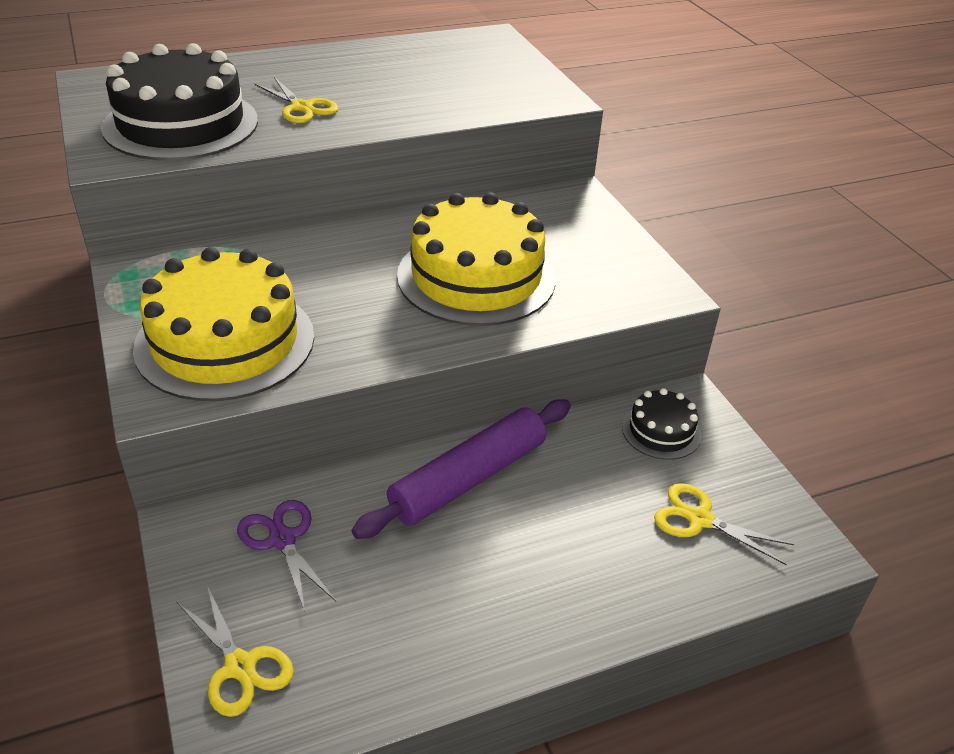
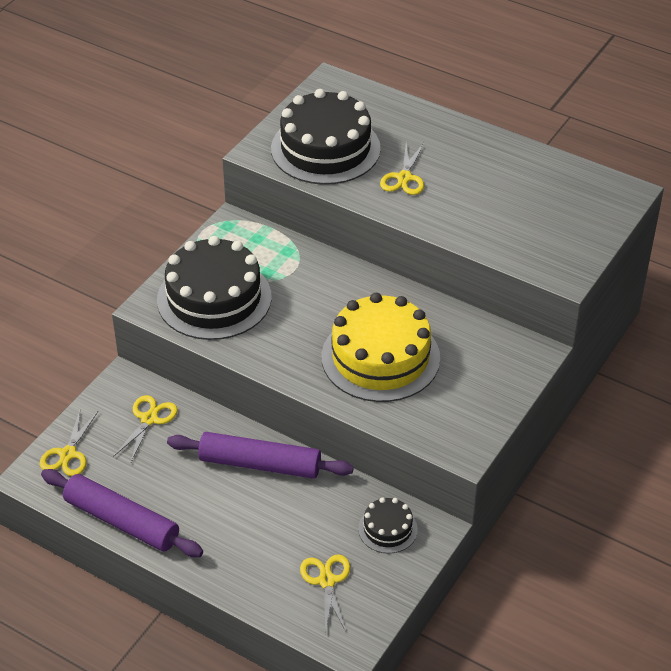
camera: 55 degrees right, 5 degrees up
(225, 342) = (214, 298): yellow cake -> black cake
(282, 539) = (149, 419): purple scissors -> yellow scissors
(427, 672) = (121, 521): none -> purple rolling pin

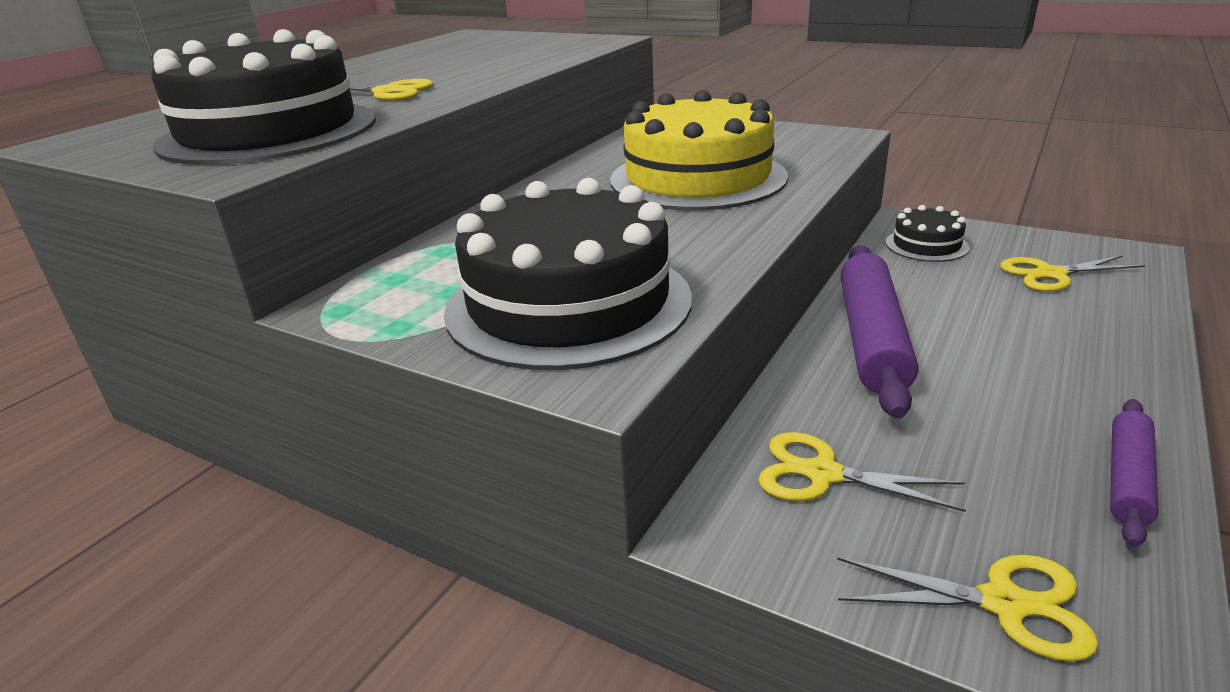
camera: 90 degrees left, 15 degrees down
(121, 521) = (1127, 479): purple rolling pin -> purple rolling pin, size x0.55

